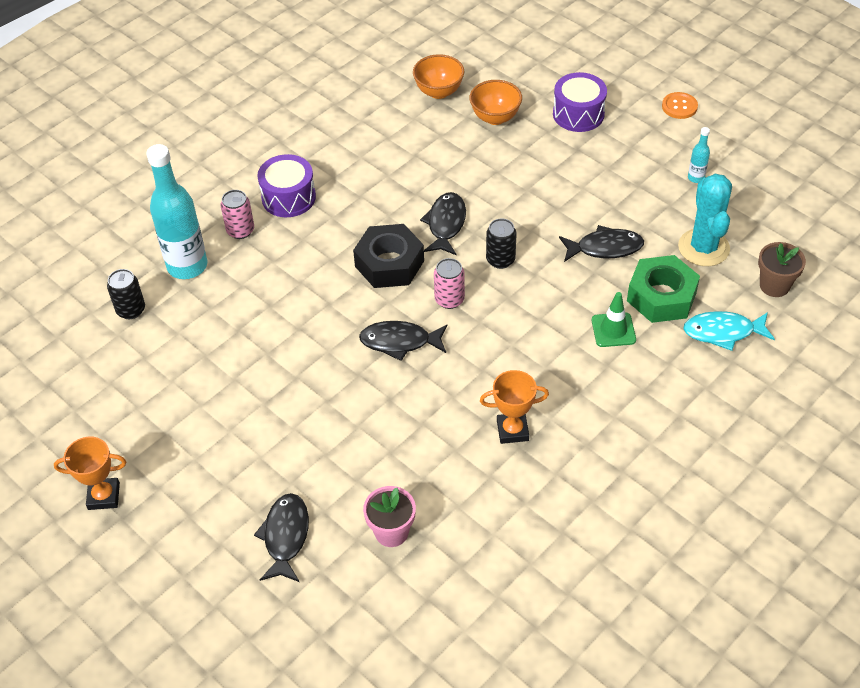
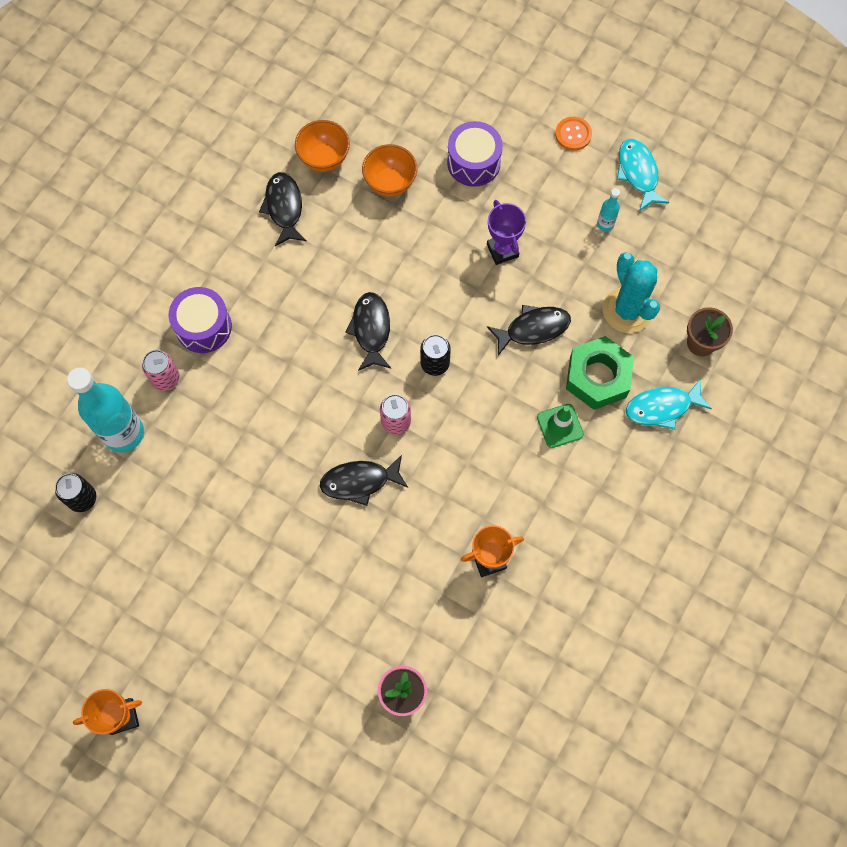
camera: 15 degrees left, 20 degrees up
(285, 536) = (306, 721): black fish -> black fish (284, 207)
(389, 263) = (326, 390): black nut -> none
(589, 183) = (502, 250): none -> purple trophy
(737, 144) = (638, 173): none -> turquoise fish

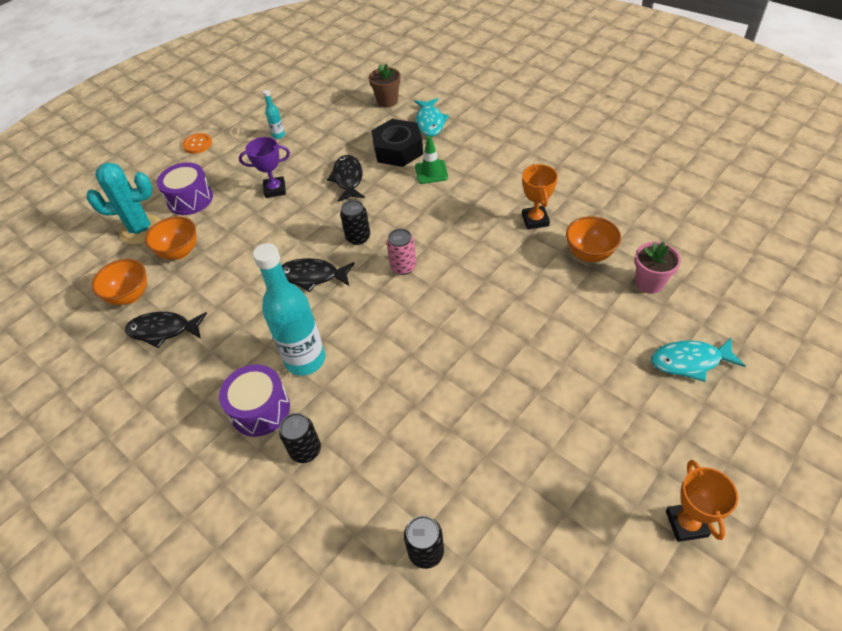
camera: 75 degrees left, 20 degrees down
(123, 433) = (357, 499): turquoise bottle -> turquoise bottle (305, 360)
(165, 378) = (305, 450): pink can -> black can
(359, 481) = (453, 296): black fish -> none
(440, 626) = (589, 254): none -> orange bowl
(598, 377) = (398, 150): green nut -> black nut
(627, 310) = (350, 131): turquoise cactus -> turquoise cactus (141, 229)
(638, 173) = (246, 116): turquoise fish -> turquoise fish (690, 361)

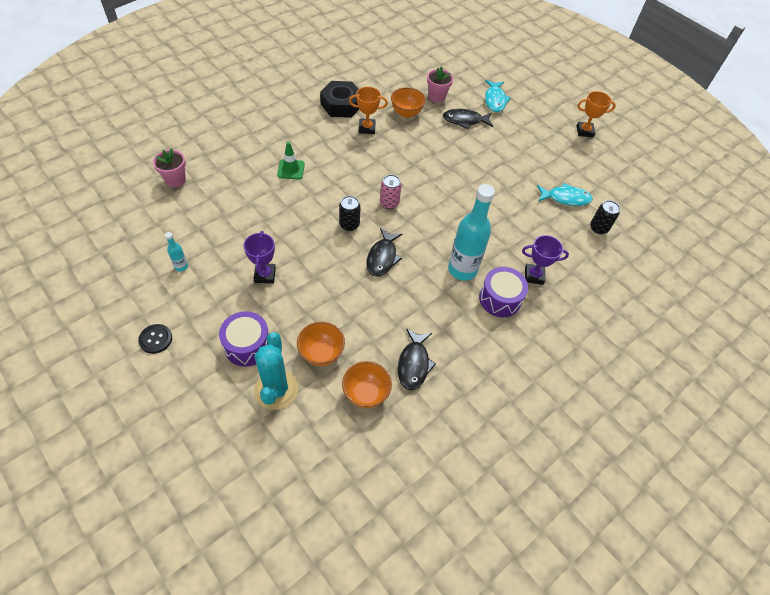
camera: 90 degrees left, 5 degrees up
(197, 144) = (156, 339): orange button -> black button
(305, 450) = (534, 276): black can -> purple trophy
(348, 179) = (274, 222): black fish -> black fish (464, 120)
(387, 101) = (175, 180): brown flower pot -> pink flower pot
(398, 150) = (251, 184): black nut -> black nut (341, 105)
(430, 122) = (225, 158): turquoise fish -> turquoise fish (565, 198)

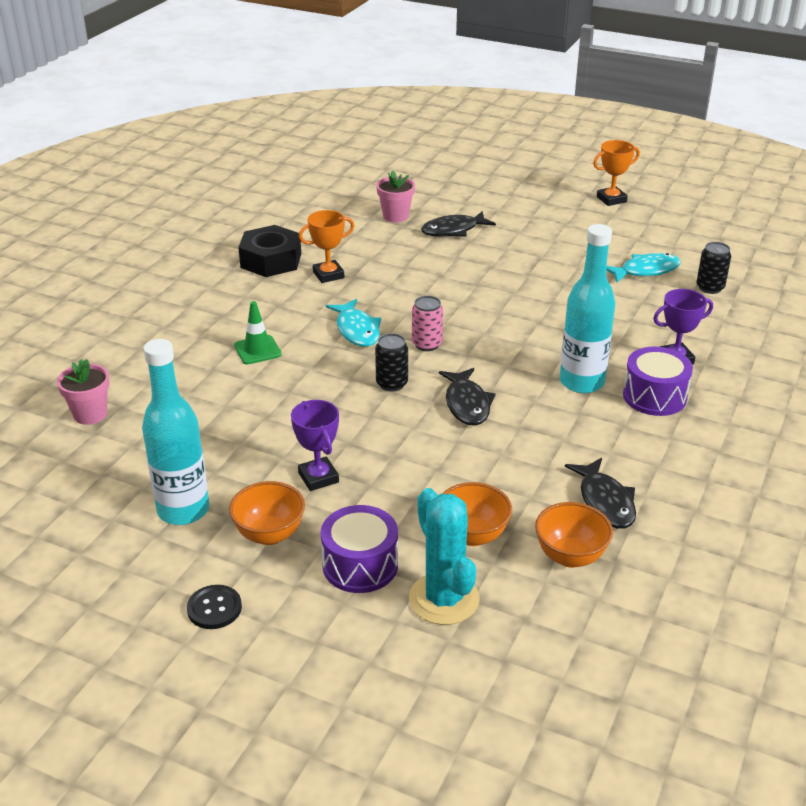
camera: 20 degrees left, 20 degrees down
(181, 266) = (183, 510): turquoise bottle -> turquoise bottle, size x2.32
(406, 113) = (369, 244): orange bowl -> orange bowl (269, 534)
(495, 100) = (474, 199): turquoise fish -> turquoise fish (357, 330)

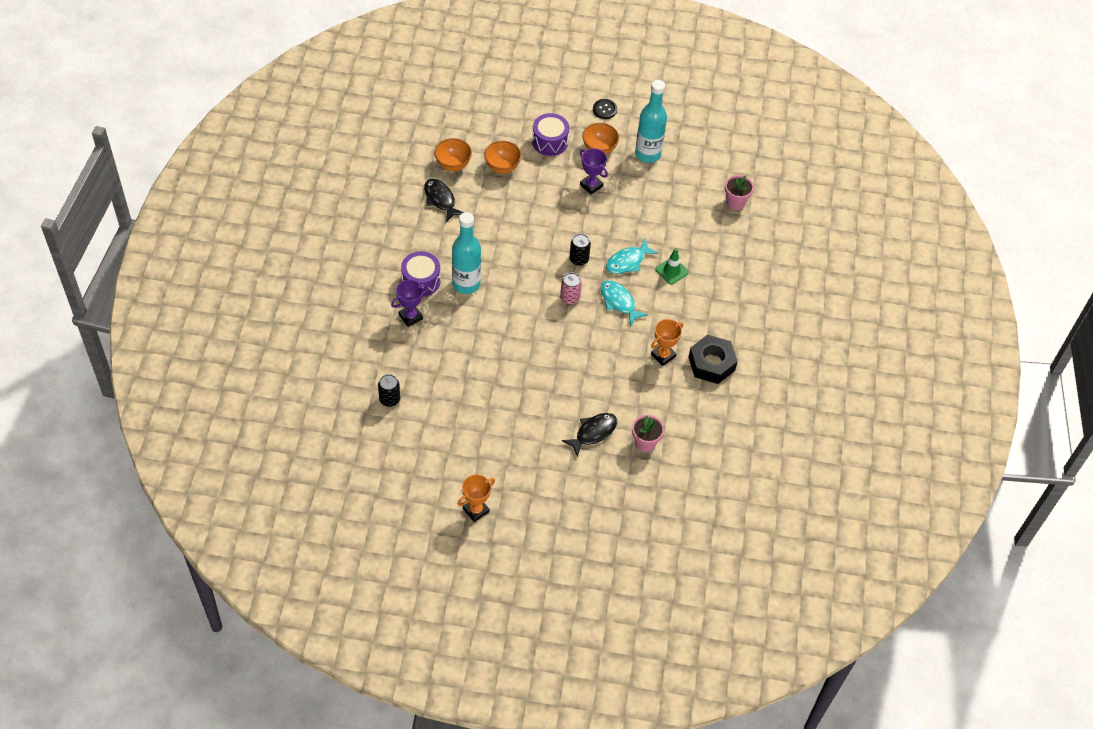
camera: 160 degrees right, 20 degrees up
(444, 599) = (506, 133): turquoise cactus -> none
(467, 404) = (529, 252): black fish -> none
(645, 271) = (437, 410): turquoise fish -> turquoise fish (627, 262)

